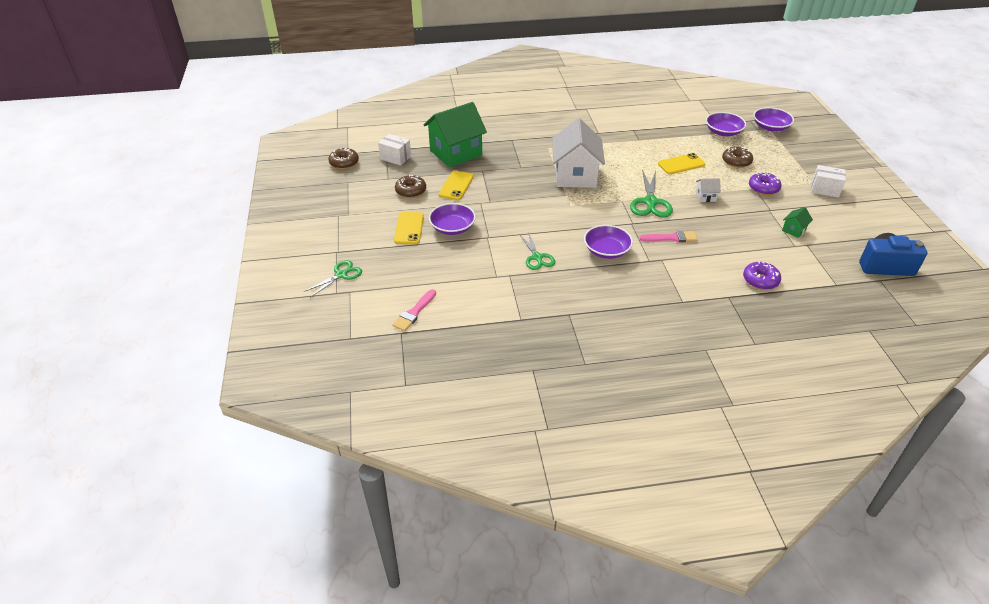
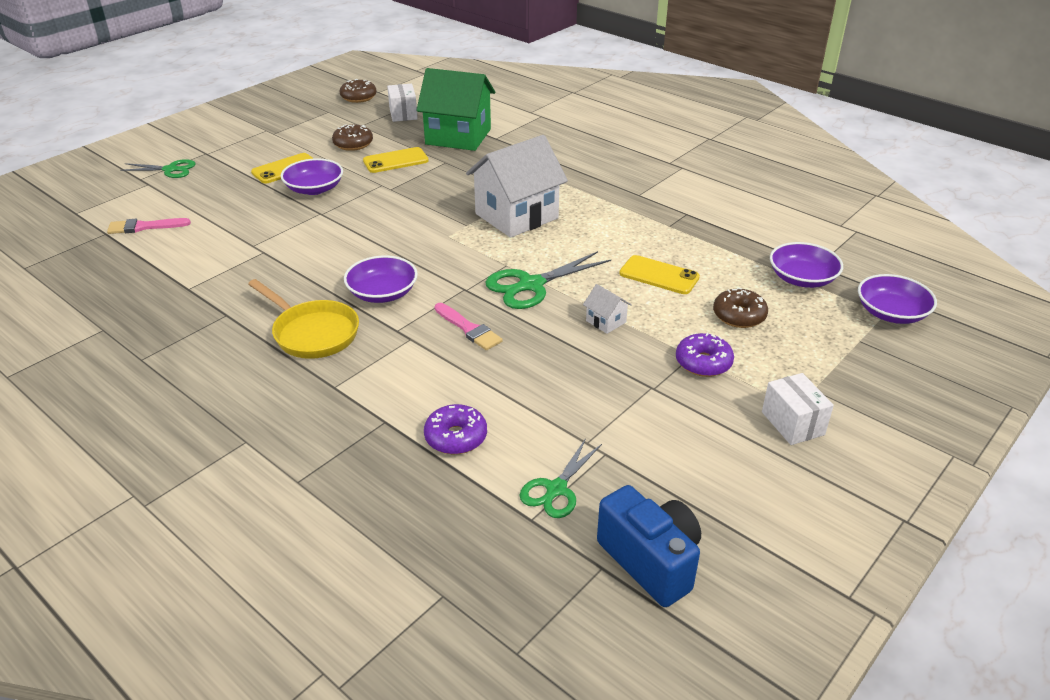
camera: 50 degrees right, 5 degrees down
(537, 257) = (315, 255): green scissors -> green scissors (556, 489)
(623, 289) = (312, 333): none -> yellow pan
(794, 230) = (628, 428): green house -> none

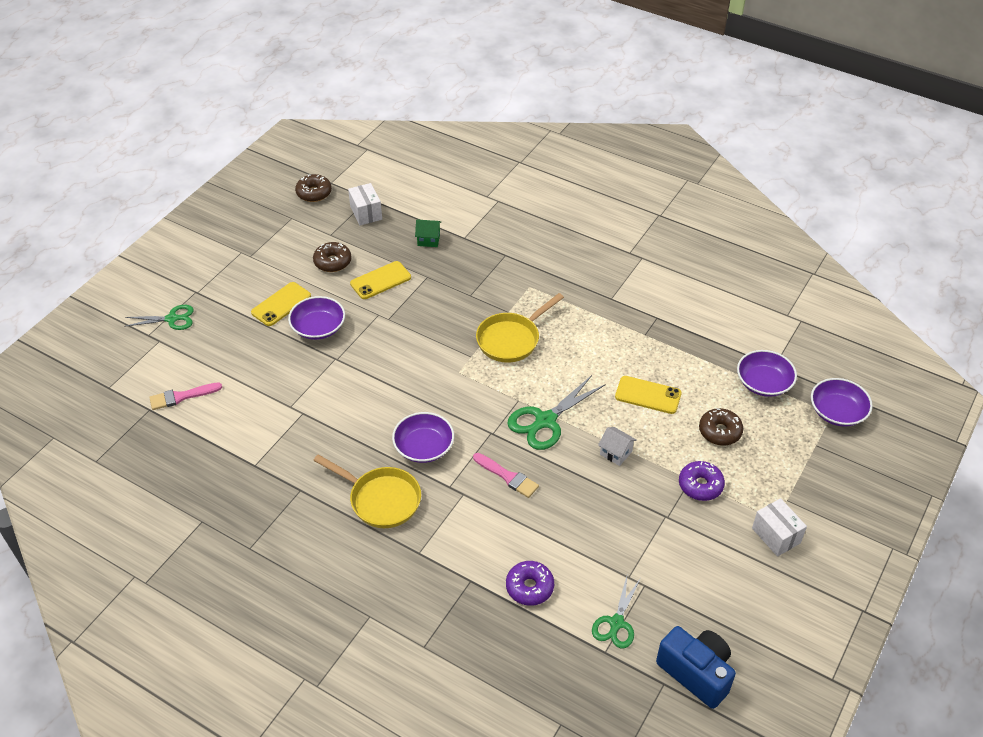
camera: 10 degrees left, 10 degrees up
(458, 137) = (428, 240): green house -> green house, size x0.41
(516, 216) = (511, 339): white house -> yellow pan

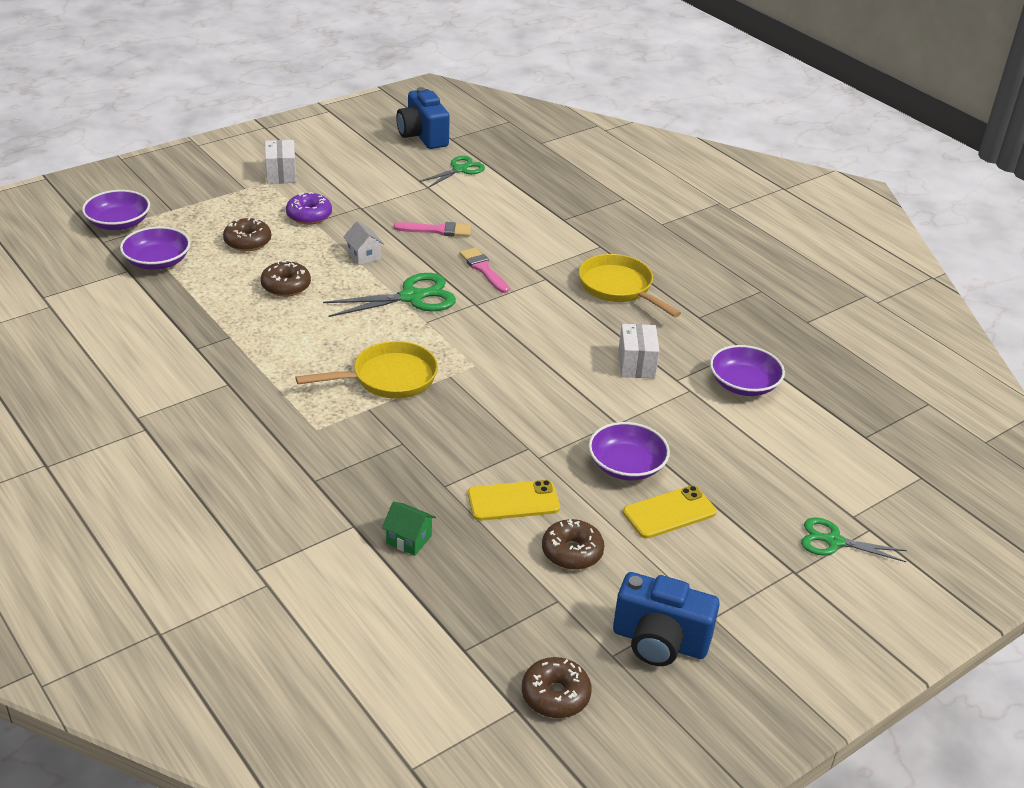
camera: 160 degrees left, 10 degrees down
(181, 396) = (823, 438): pink brush -> pink brush (437, 230)
(268, 231) = (659, 642): none -> blue camera
(366, 213) = (482, 621): white box -> white box (636, 364)
(424, 447) = (554, 313): purple bowl -> purple bowl (743, 384)
(529, 587) = (515, 203): purple donut -> none
(648, 395) = (286, 286): yellow phone -> brown donut

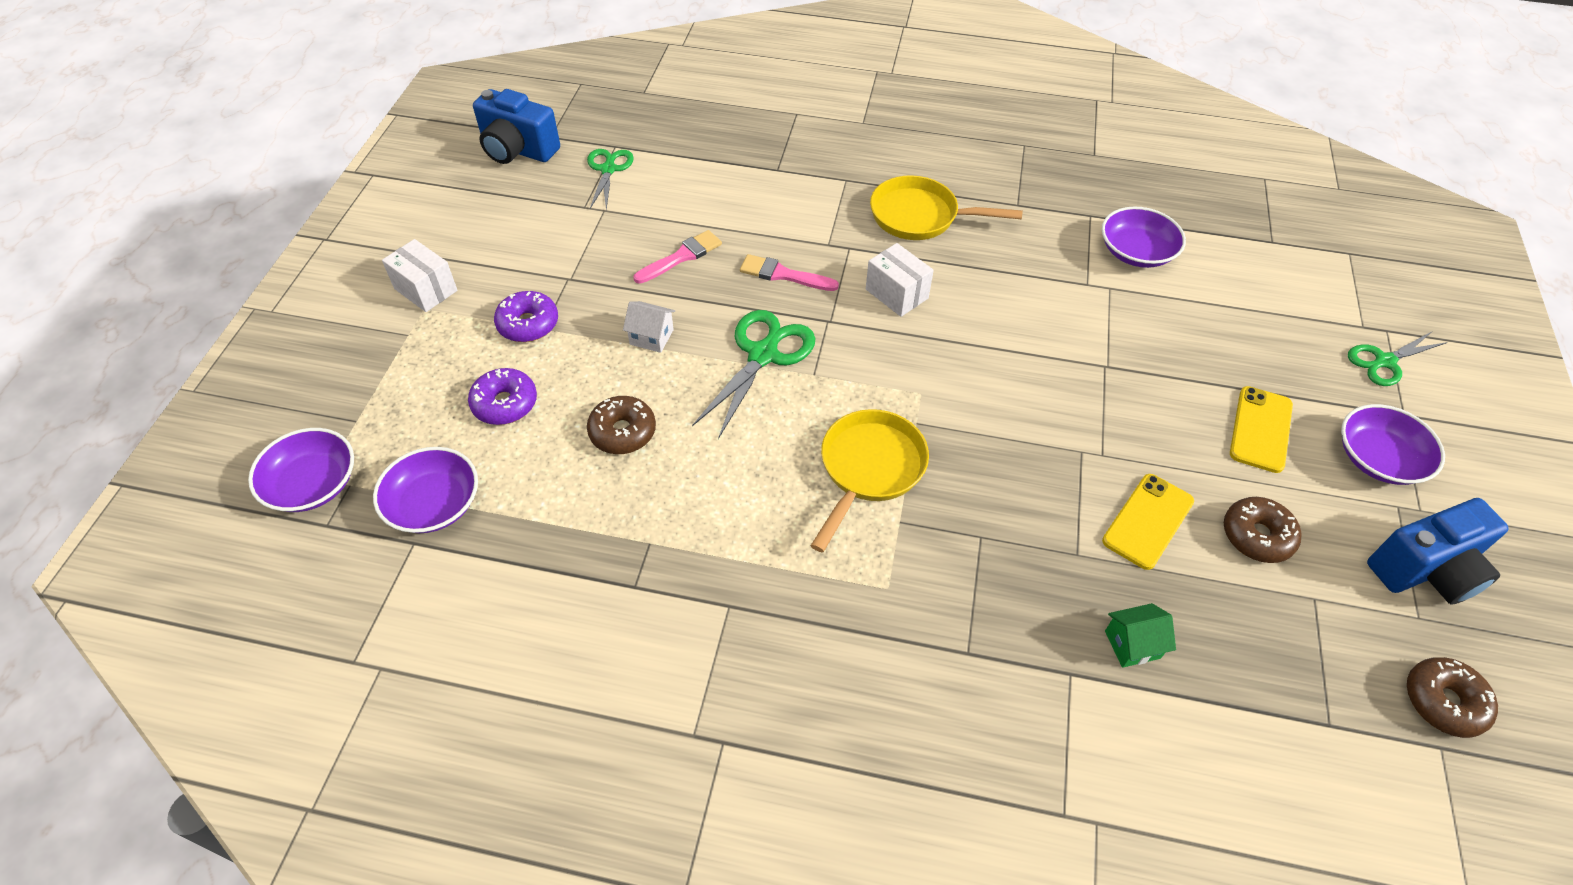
camera: 40 degrees left, 15 degrees up
(247, 242) = (505, 403): brown donut -> purple donut
(626, 466) = (1172, 406): purple bowl -> purple bowl (1378, 459)
(636, 364) = (1039, 290): white box -> white box (896, 294)

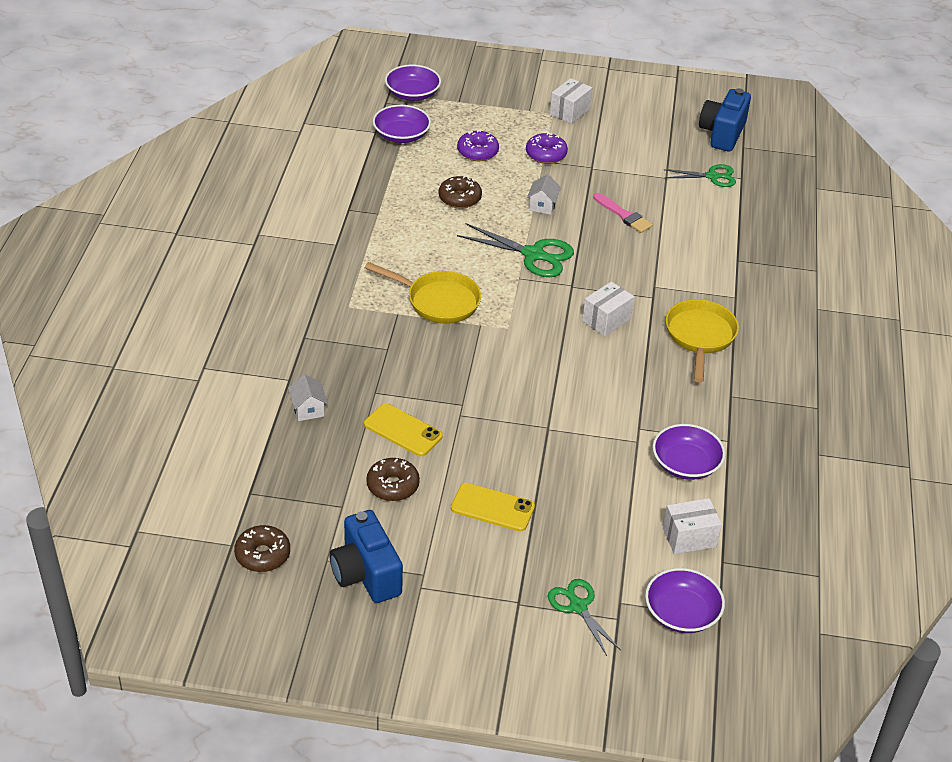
camera: 85 degrees right, 10 degrees down
(783, 274) = (615, 264): pink brush -> none
(1132, 644) = (308, 409): green house -> white house
(1247, 262) = (689, 537): none -> white box
(1378, 459) = (469, 574): purple bowl -> purple bowl (681, 613)

